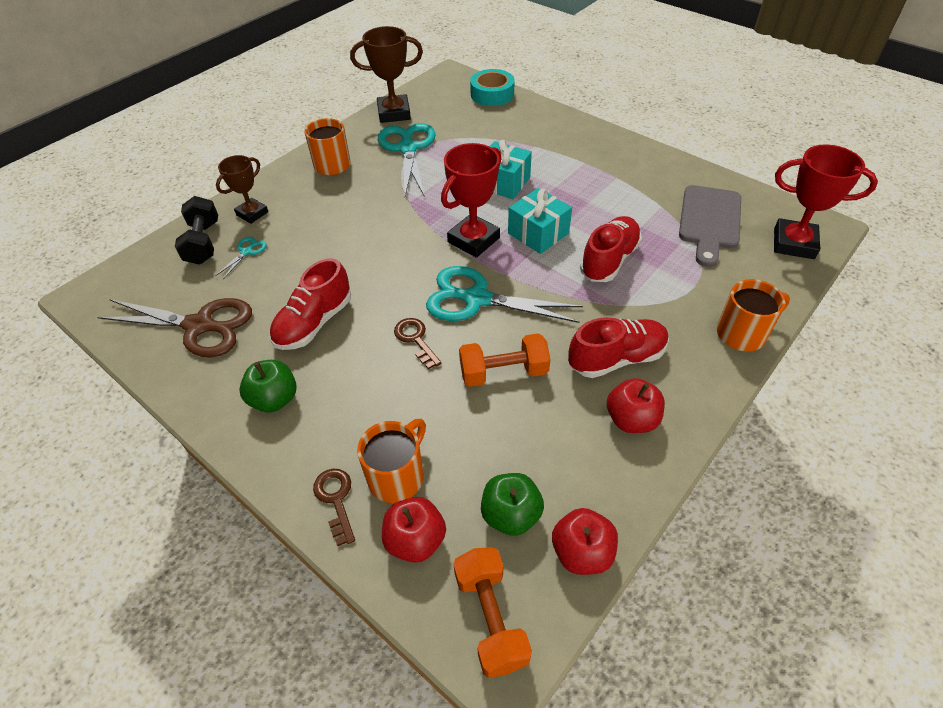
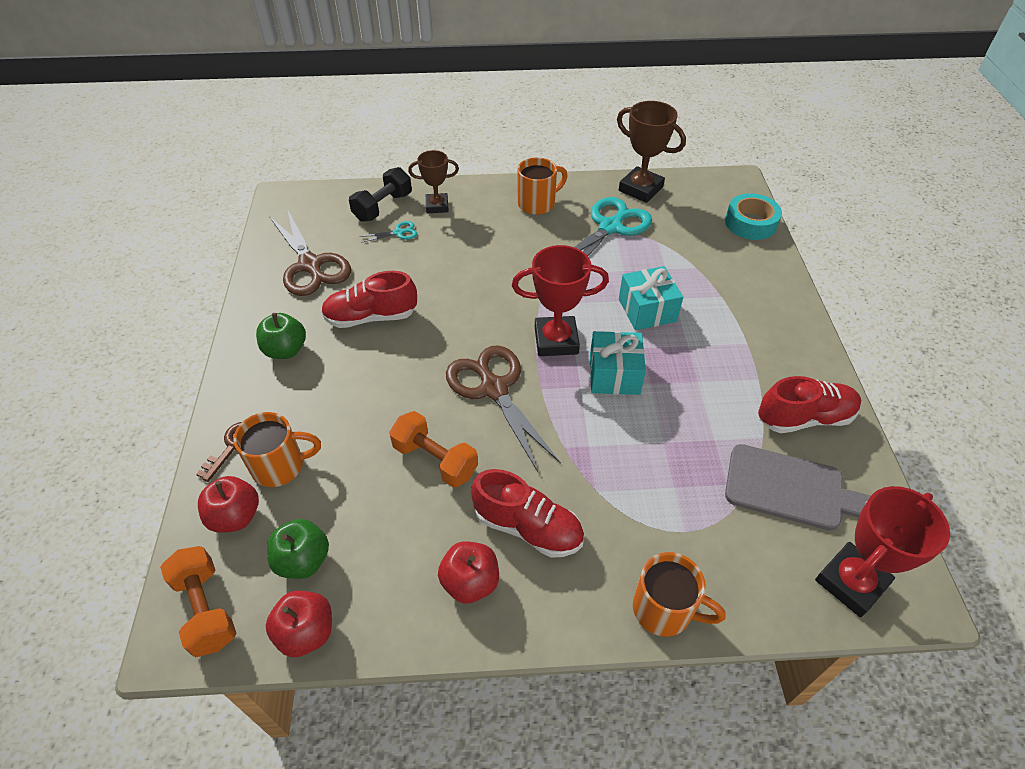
camera: 45 degrees right, 0 degrees up
(415, 340) = (413, 383): brown key -> none
(477, 299) = (494, 389): turquoise scissors -> brown scissors
(490, 618) = (206, 609): orange dumbbell -> orange dumbbell turned 60 degrees counterclockwise
(609, 260) = (640, 445): red shoe -> red shoe (804, 418)
(710, 221) = (791, 489): grey cutting board -> grey cutting board turned 135 degrees counterclockwise
(794, 243) = (851, 582): red trophy -> red trophy turned 75 degrees clockwise

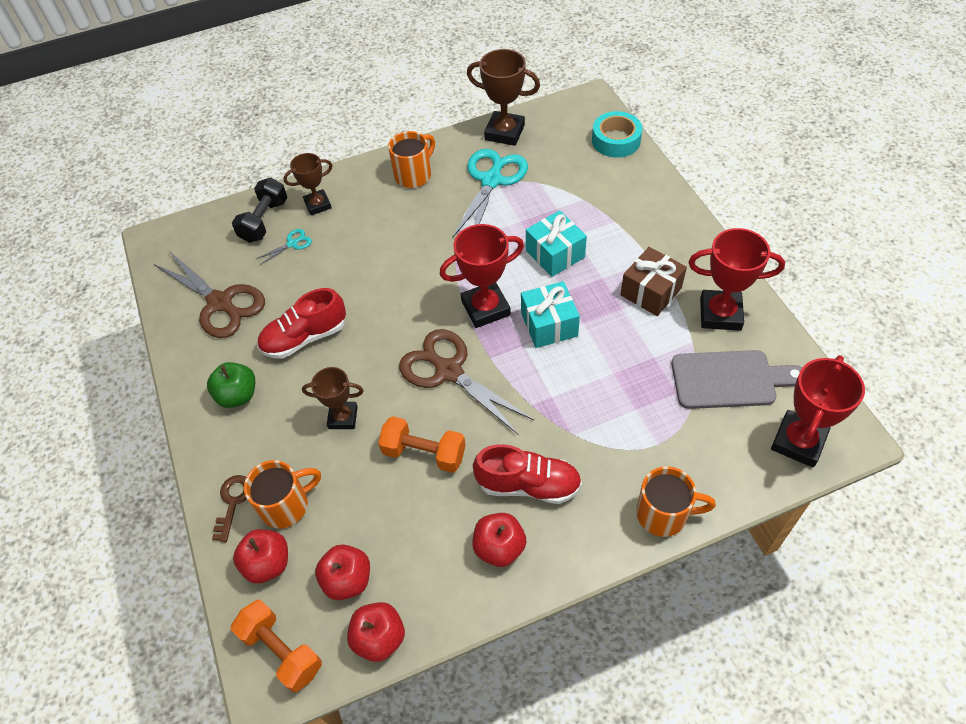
camera: 15 degrees left, 5 degrees up
(303, 560) = (347, 580): green apple -> red apple
(372, 400) = (343, 417): none -> brown trophy
(735, 374) = (651, 291): none -> brown gift
(804, 418) = (720, 314): red shoe -> red trophy

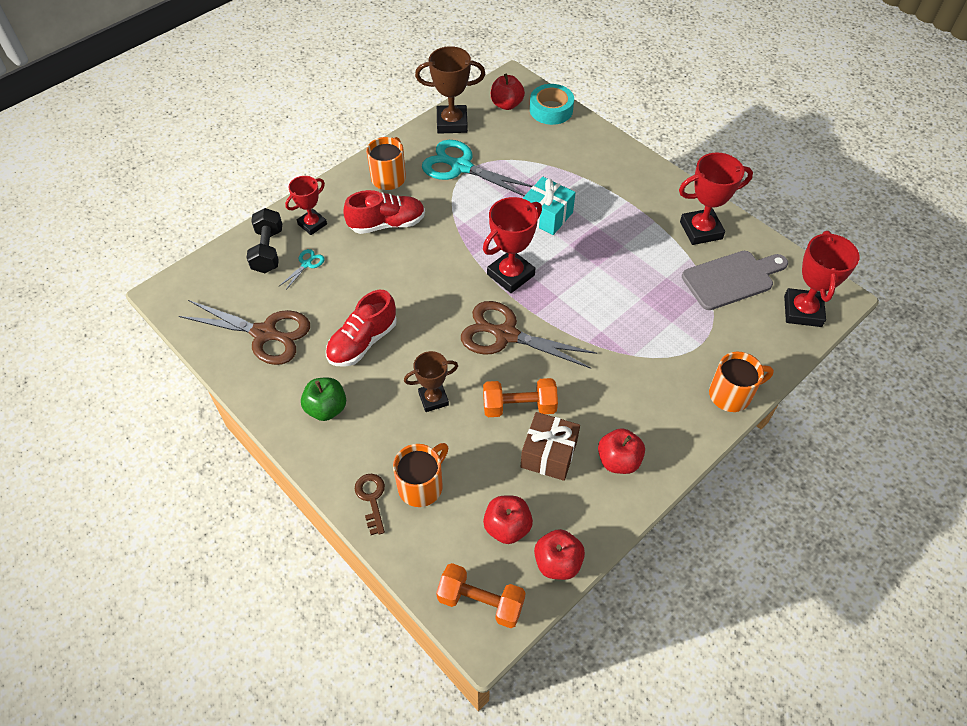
camera: 25 degrees left, 0 degrees up
(268, 563) = (431, 538): red apple -> red apple (506, 104)
(318, 205) = (312, 224): brown trophy -> red trophy
(491, 181) = (461, 167): turquoise scissors -> turquoise scissors turned 60 degrees counterclockwise
(528, 485) = (617, 405): red shoe -> red shoe (387, 224)
(549, 324) = (570, 274): turquoise gift -> none
(651, 291) = (639, 226): brown gift -> brown gift (549, 454)

